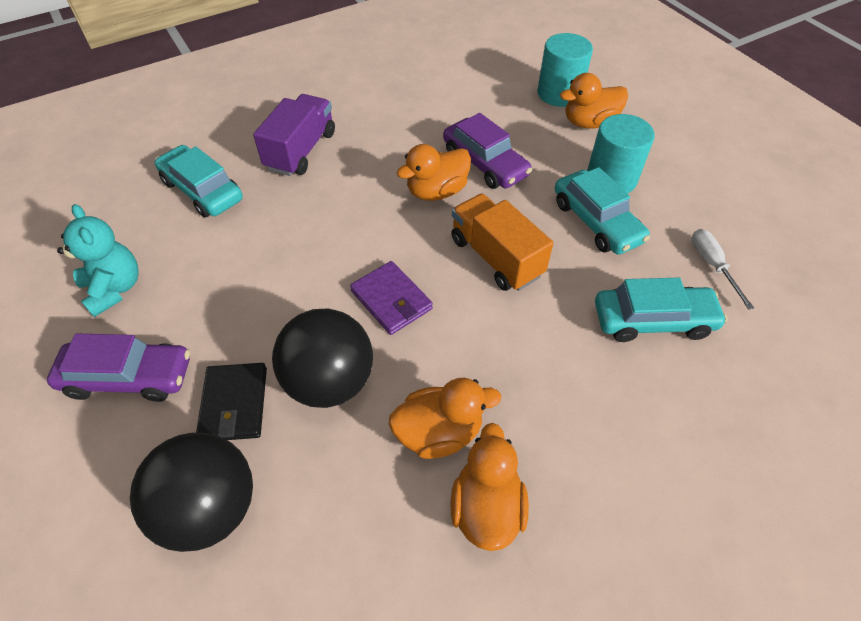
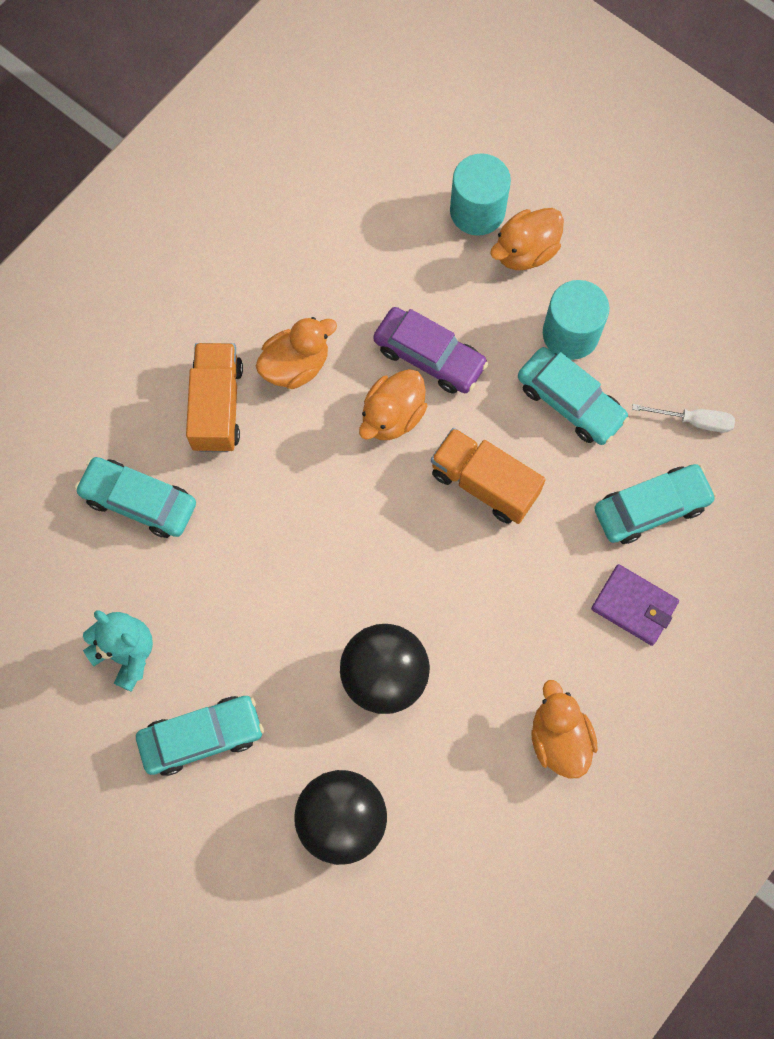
camera: 20 degrees left, 20 degrees up
(128, 377) = (201, 737): purple car -> turquoise car
(234, 404) = (311, 727): black wallet -> none
(301, 151) = (217, 406): purple truck -> orange truck
(391, 300) = (402, 570): purple wallet -> purple wallet (634, 606)
(439, 432) = (498, 689): orange duck -> orange duck (296, 365)
(712, 265) = (694, 421): white screwdriver -> white screwdriver turned 135 degrees clockwise

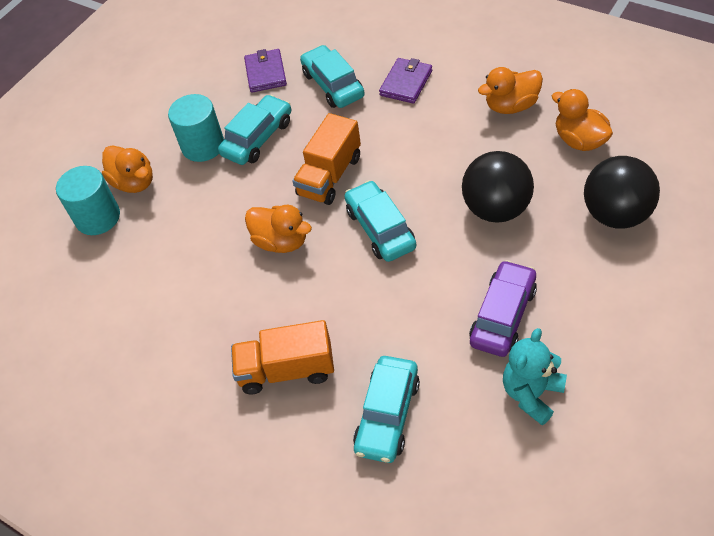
camera: 90 degrees left, 20 degrees down
(201, 737) = (586, 320): turquoise car -> turquoise car (380, 228)
(296, 365) = (242, 317): orange duck -> orange duck (579, 140)
(429, 356) = (227, 227): purple car -> purple car (503, 315)
(694, 421) = (265, 73): white screwdriver -> purple wallet

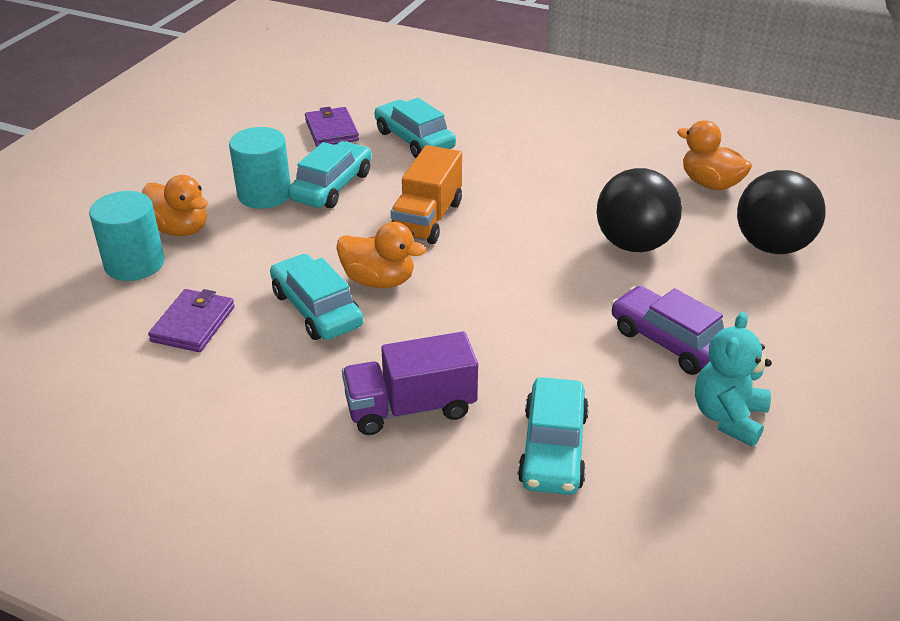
camera: 15 degrees left, 15 degrees down
(286, 370) = (410, 408): orange truck -> purple truck
(380, 228) = (500, 265): turquoise car -> turquoise car (317, 309)
(406, 83) = (499, 138): purple wallet -> purple wallet (193, 324)
(503, 315) = (670, 342): purple car -> purple car turned 60 degrees counterclockwise
(511, 106) = (625, 156): orange duck -> none

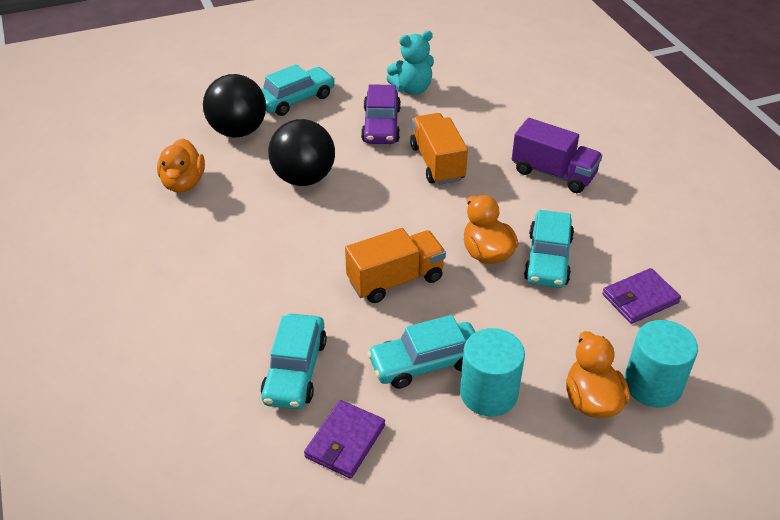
camera: 135 degrees left, 5 degrees up
(546, 337) = (437, 163): none -> orange truck
(553, 448) = (506, 121): turquoise car -> turquoise car (295, 99)

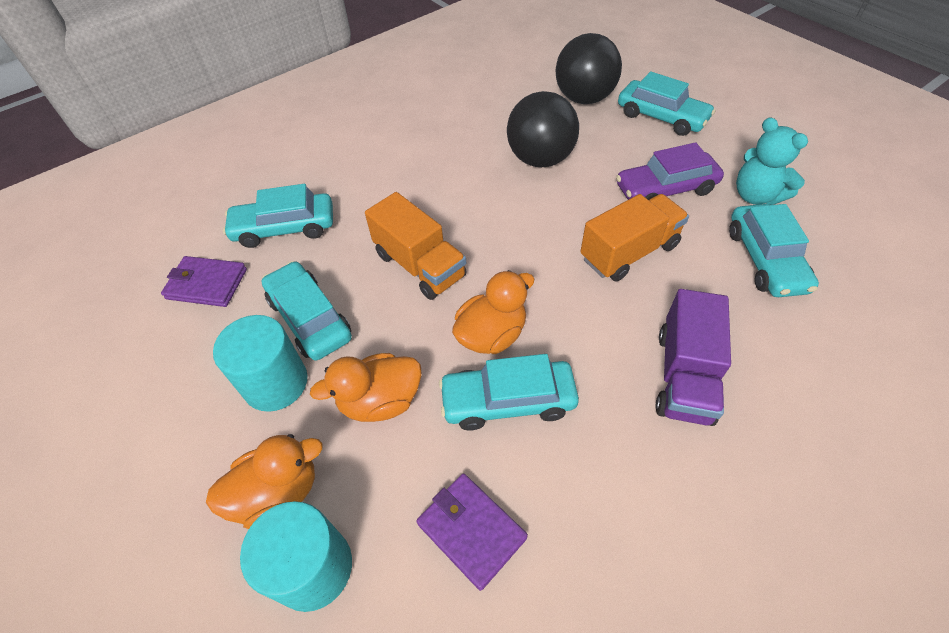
camera: 75 degrees right, 10 degrees up
(183, 183) = (492, 93): orange duck -> orange duck (380, 401)
(473, 107) = (765, 260): none -> turquoise car

